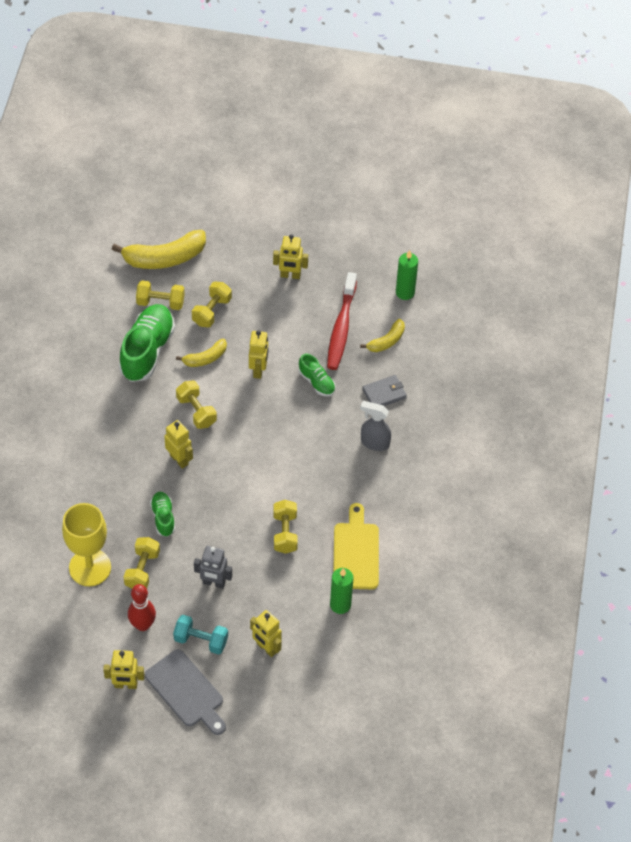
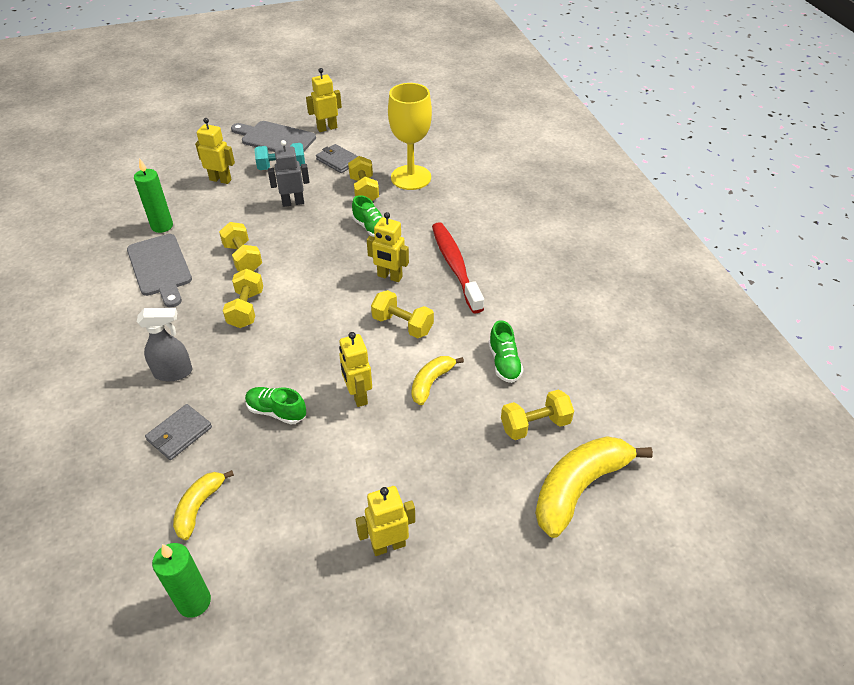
camera: 155 degrees right, 10 degrees down
(142, 625) = (338, 160): red bowling pin -> grey wallet
(147, 351) = (504, 362): green shoe -> green shoe, size x0.52
(212, 311) = (463, 442): yellow dumbbell -> yellow dumbbell (246, 309)
(341, 328) = (274, 497): red toothbrush -> red toothbrush (455, 266)
(356, 552) = (160, 268): yellow cutting board -> grey cutting board

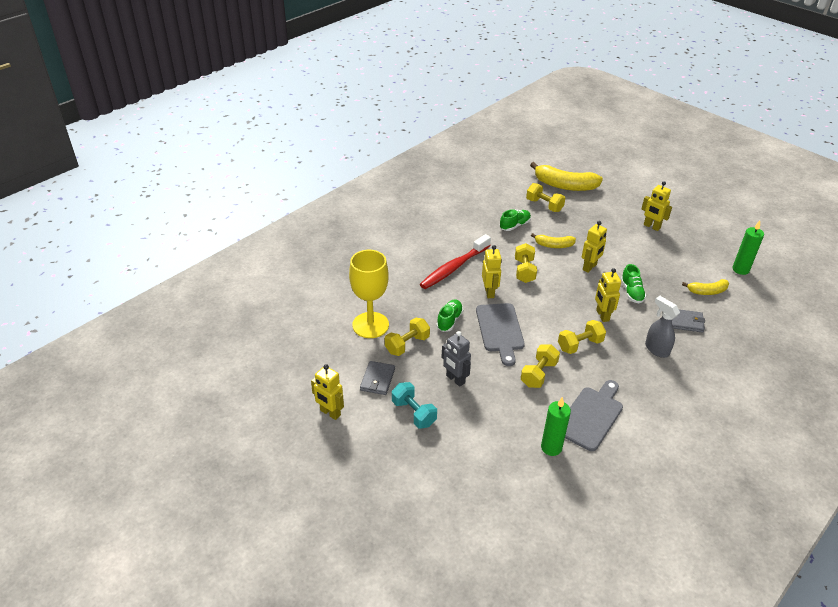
camera: 120 degrees left, 5 degrees down
(220, 180) = (463, 446): yellow robot -> yellow robot (602, 315)
(275, 138) = (373, 443): grey cutting board -> grey cutting board (500, 330)

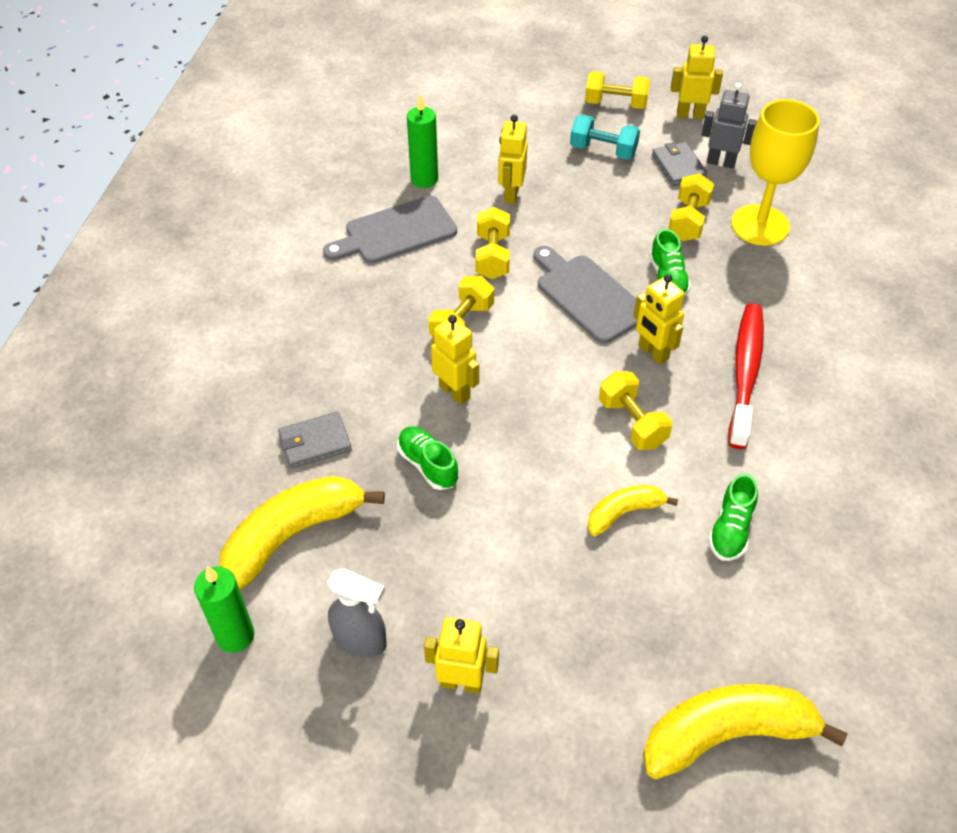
camera: 150 degrees right, 10 degrees up
(455, 379) = (590, 205): grey robot -> grey robot (721, 162)
(544, 205) = (720, 628): yellow dumbbell -> yellow dumbbell (615, 104)
(590, 267) = (528, 489): yellow robot -> yellow robot (511, 194)
(591, 416) = (395, 232): grey cutting board -> grey cutting board turned 60 degrees clockwise
(656, 349) = (345, 368): grey spray bottle -> grey spray bottle (360, 640)
(707, 291) = (292, 535): yellow banana -> yellow banana, size x1.81

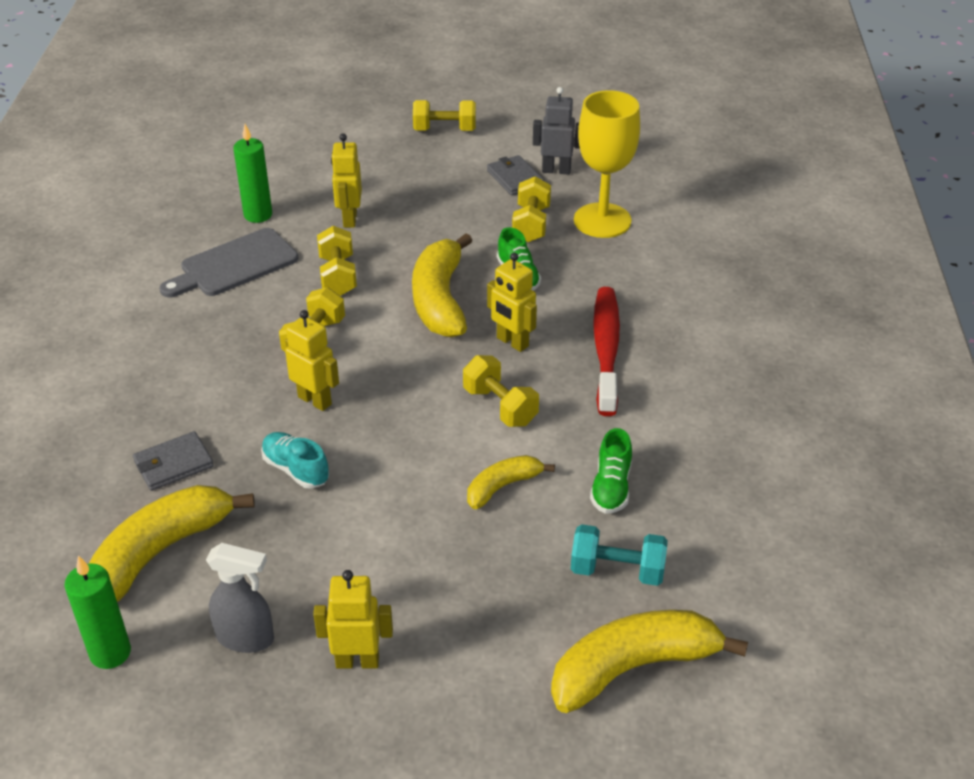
camera: 10 degrees left, 10 degrees down
(428, 465) = (296, 469): green shoe -> turquoise shoe
(588, 295) = (440, 300): grey cutting board -> yellow banana
(603, 150) = (438, 172): turquoise dumbbell -> turquoise dumbbell (617, 570)
(690, 115) = (520, 132): yellow robot -> none

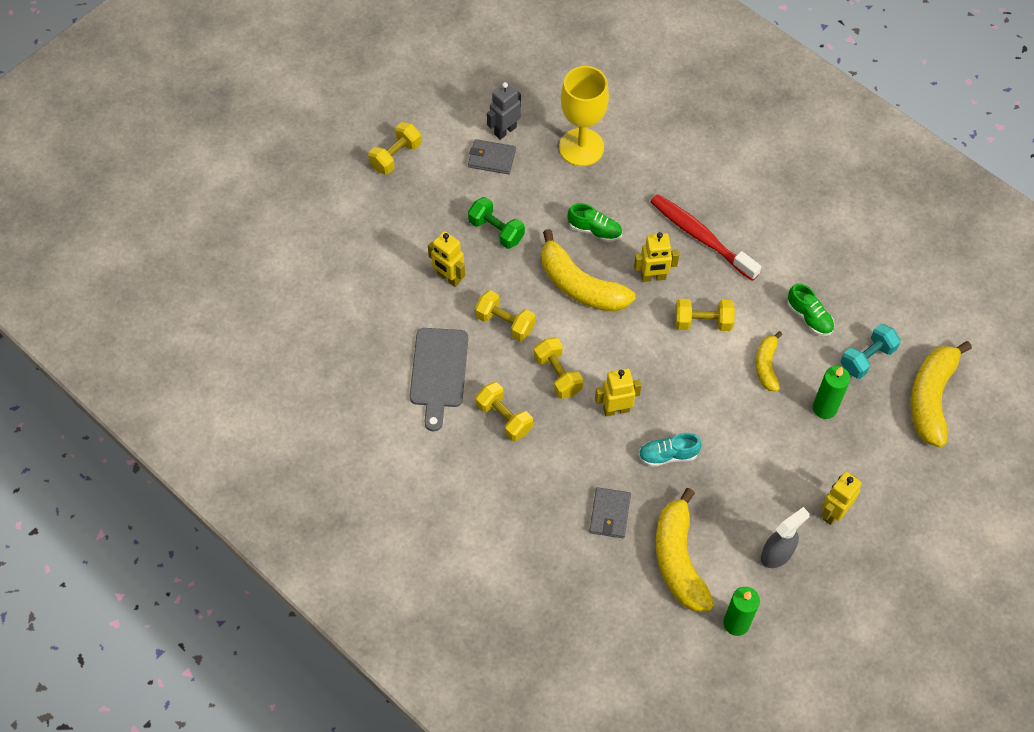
camera: 50 degrees left, 20 degrees up
(258, 215) = (393, 325): green candle -> green candle (824, 408)
(438, 219) = (496, 230): none -> green dumbbell
(531, 224) = (549, 186): yellow dumbbell -> yellow dumbbell (504, 418)

